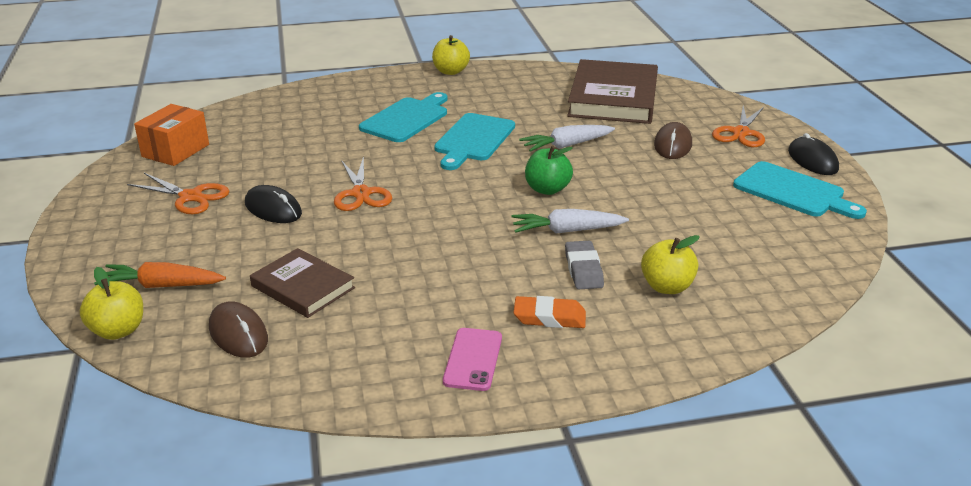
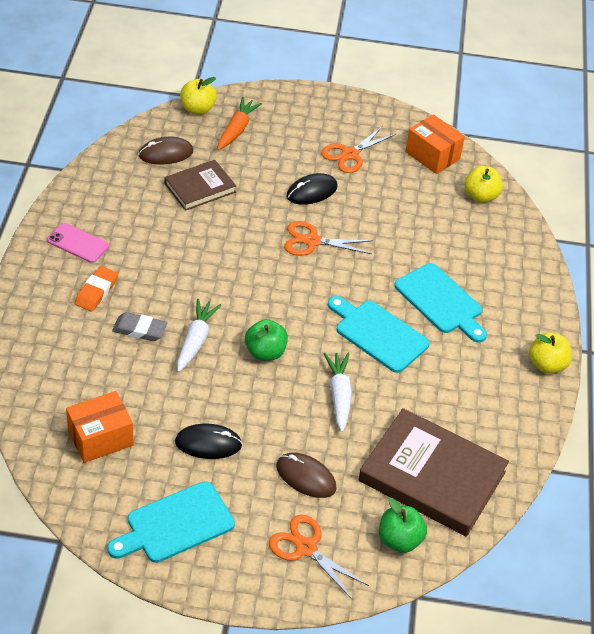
camera: 105 degrees right, 15 degrees up
(667, 287) = (92, 367): yellow apple -> yellow apple (480, 196)
(687, 101) = (399, 540): none -> green apple
(751, 255) = (100, 438): none -> orange box
(812, 160) = (223, 577): black mouse -> black mouse (208, 443)

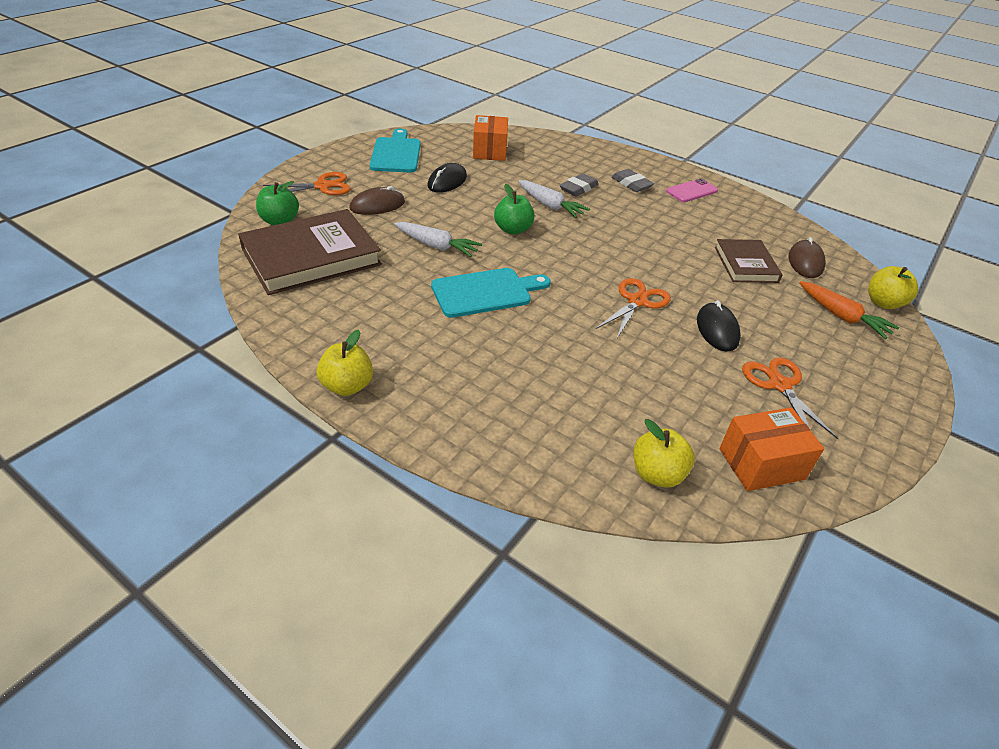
camera: 120 degrees right, 5 degrees down
(96, 292) = (631, 184): orange eraser -> grey eraser
(441, 301) = (496, 350): turquoise cutting board -> none

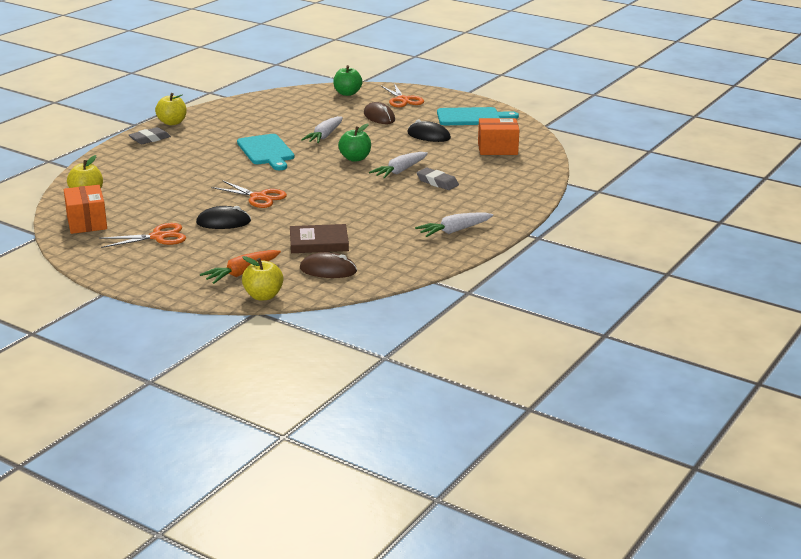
camera: 90 degrees right, 15 degrees down
(311, 257) = (303, 105): brown book -> none
(631, 184) = (457, 204): grey eraser -> grey eraser (150, 139)
(691, 191) = (454, 231): pink phone -> white carrot

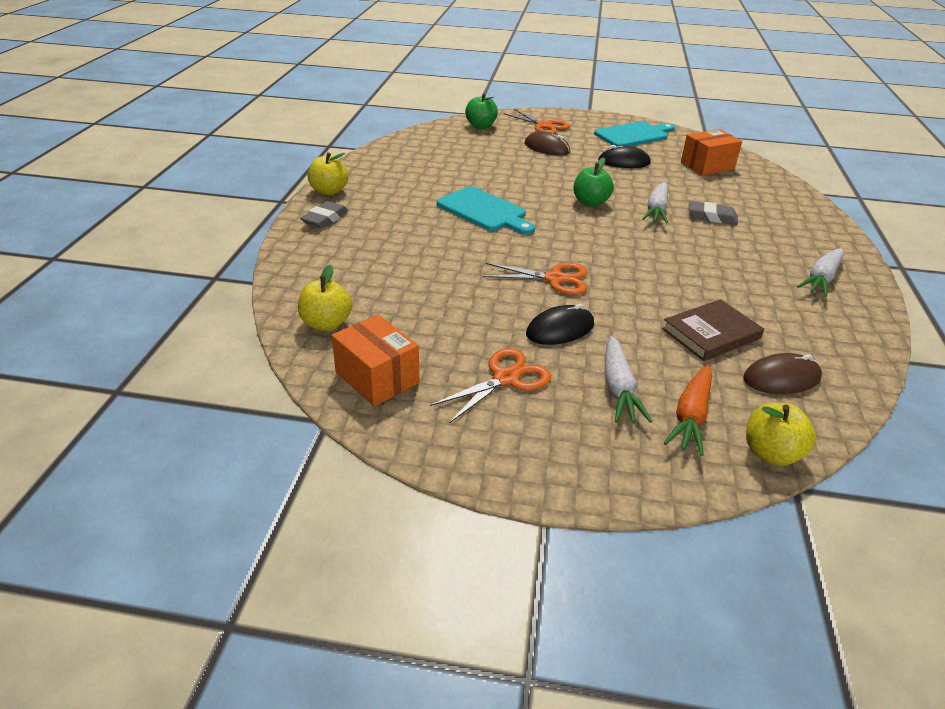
camera: 25 degrees left, 10 degrees up
(324, 136) = (522, 180): white carrot -> white carrot (618, 388)

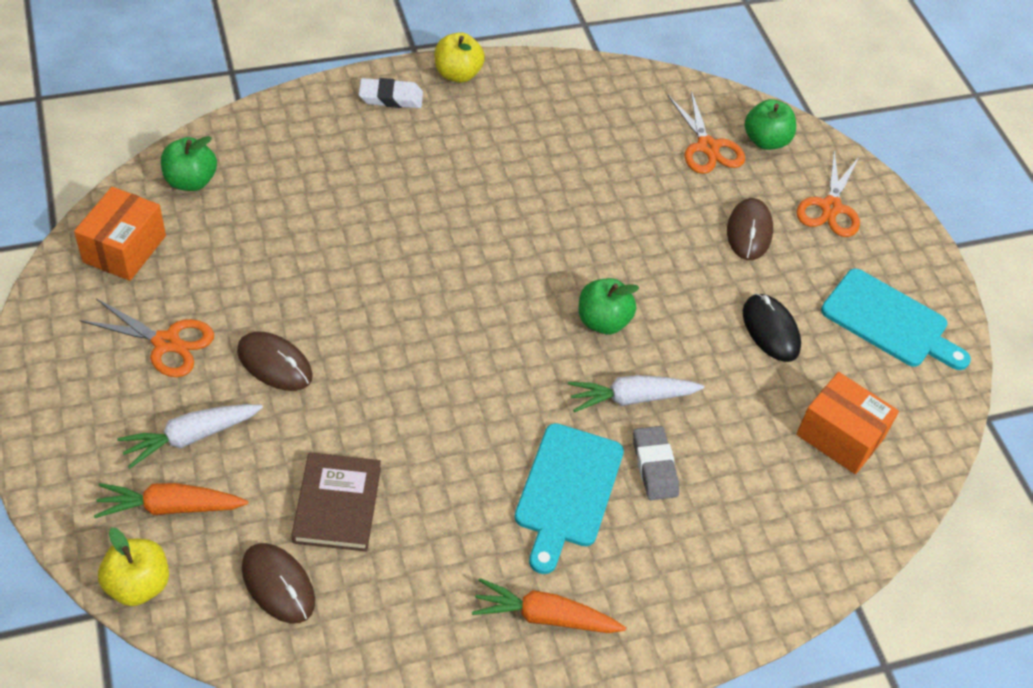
camera: 60 degrees right, 15 degrees up
(325, 219) = (391, 97): grey eraser -> white eraser
(326, 324) = (191, 181): yellow apple -> green apple
(484, 211) = (503, 223): turquoise cutting board -> turquoise cutting board (567, 491)
(554, 279) = (378, 333): orange scissors -> orange scissors (707, 147)
(560, 329) = (275, 364): black mouse -> brown mouse
(711, 334) = (337, 505): brown book -> brown book turned 60 degrees clockwise
(821, 279) = (545, 616): white carrot -> orange carrot

